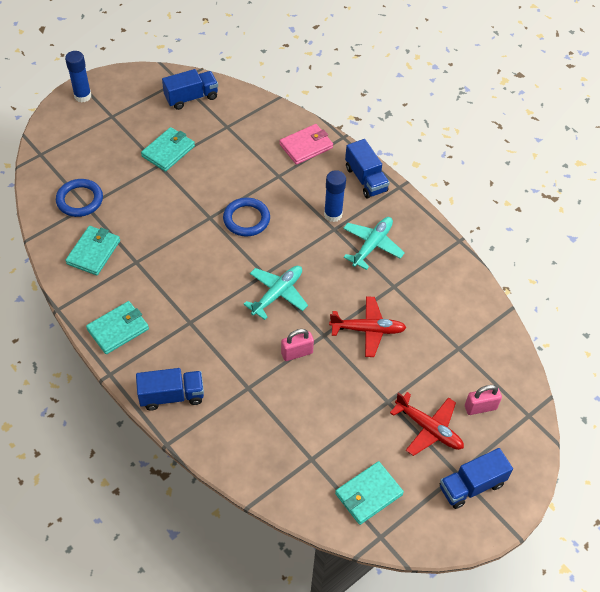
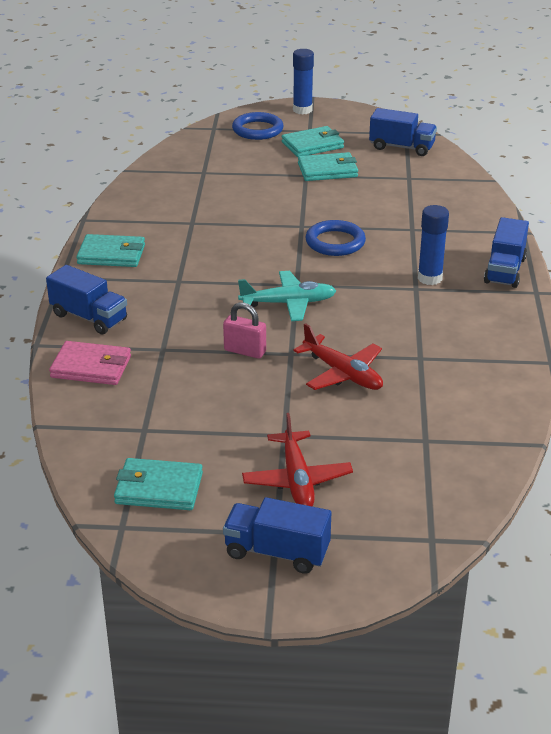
camera: 45 degrees right, 20 degrees down
(80, 200) = (203, 166): blue ring -> blue ring (257, 130)
(94, 252) = (166, 201): turquoise wallet -> turquoise wallet (312, 145)
(306, 146) = (472, 222): pink wallet -> pink wallet (91, 367)
(372, 245) = (440, 318): turquoise plane -> none
(480, 407) = (381, 499): pink padlock -> none

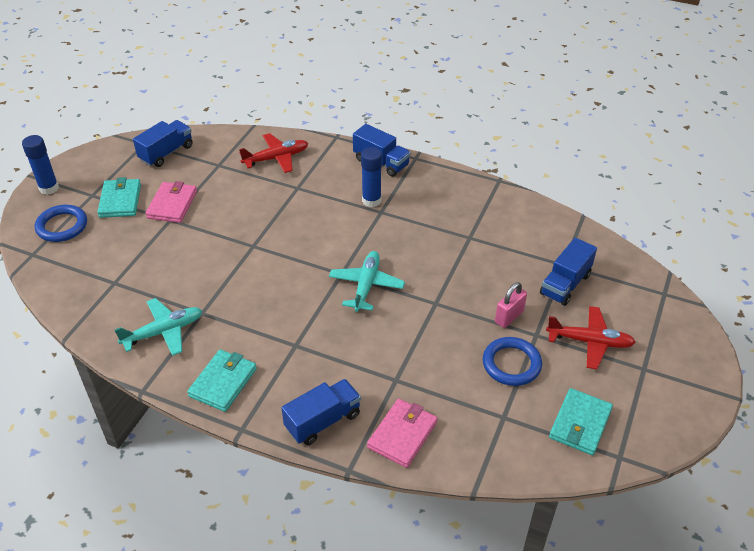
camera: 70 degrees left, 10 degrees up
(157, 211) = (164, 332): none -> turquoise plane
(245, 351) = (421, 329): pink padlock -> pink padlock (509, 317)
(277, 552) = (664, 373): blue truck -> blue truck (565, 284)
(327, 170) = (172, 205): turquoise wallet -> pink wallet
(335, 242) = (291, 234): blue ring -> blue ring (511, 364)
(343, 373) = (473, 282): red plane -> red plane (276, 158)

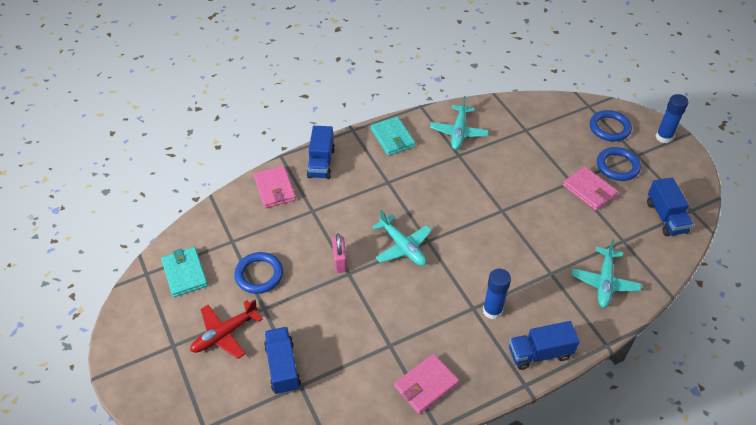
camera: 130 degrees right, 5 degrees up
(120, 200) = (617, 166): turquoise wallet -> blue ring
(276, 158) = (604, 282): red plane -> turquoise plane
(476, 201) = (426, 385): none -> pink wallet
(509, 317) = (293, 305): pink padlock -> pink padlock (340, 261)

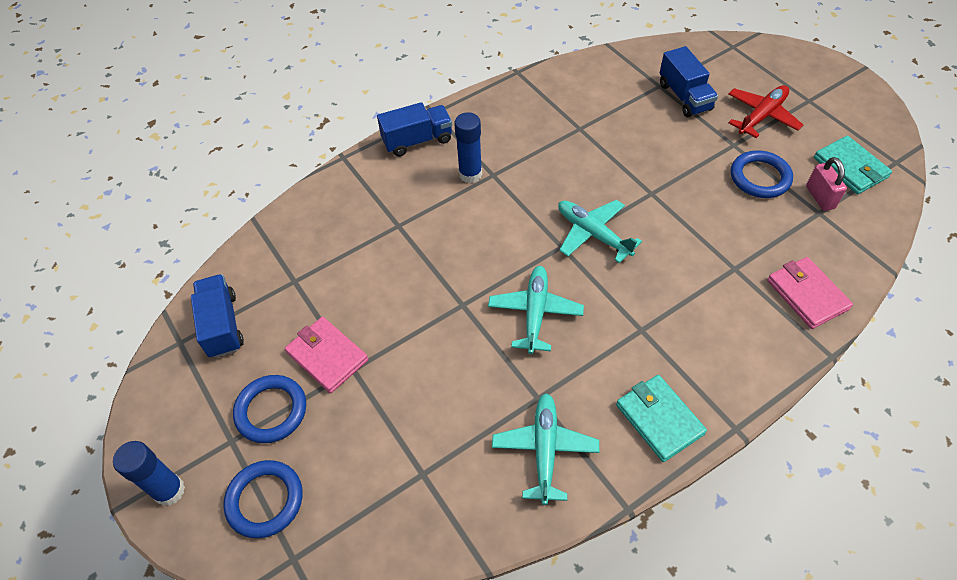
camera: 175 degrees right, 5 degrees up
(321, 163) = (759, 351): blue truck -> none
(340, 261) = (668, 205): pink padlock -> pink padlock (820, 197)
(426, 385) = (534, 100): pink wallet -> none
(604, 282) = (332, 222): turquoise plane -> turquoise plane (535, 312)

